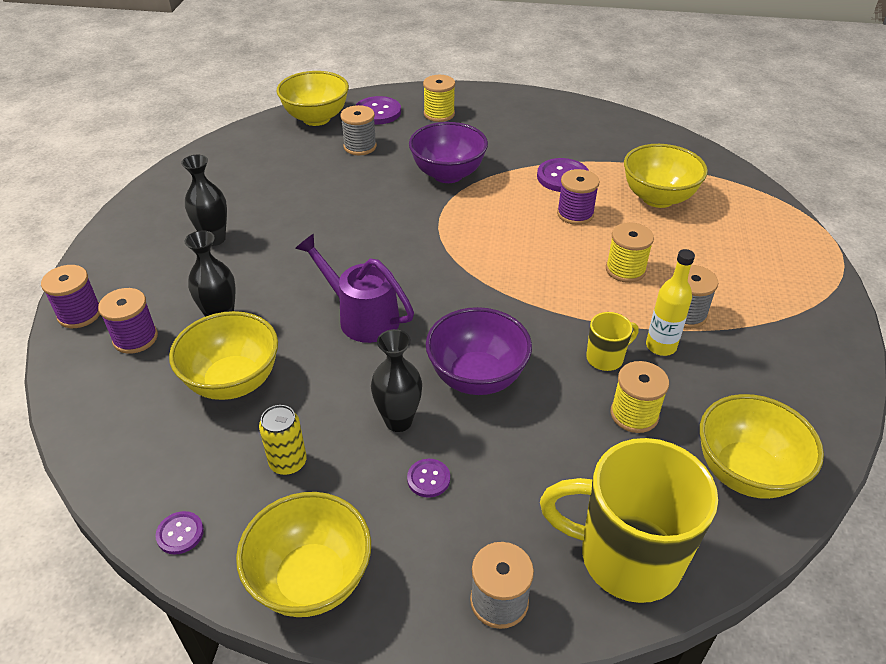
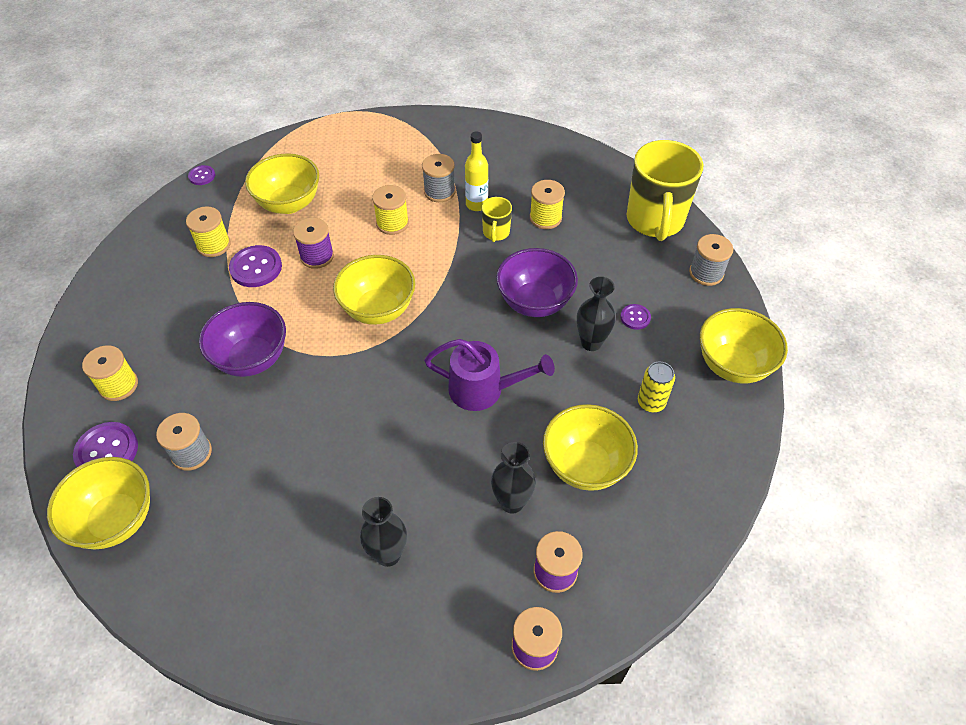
camera: 100 degrees left, 10 degrees up
(180, 533) = (733, 452): purple button -> purple button (202, 176)
(361, 317) = (484, 389): purple watering can -> purple watering can turned 105 degrees counterclockwise
(596, 154) = (213, 245): none -> yellow spool
(605, 358) = (496, 232): yellow mug -> yellow mug turned 135 degrees counterclockwise
(745, 472) = (576, 171): yellow bowl -> yellow bowl (378, 309)

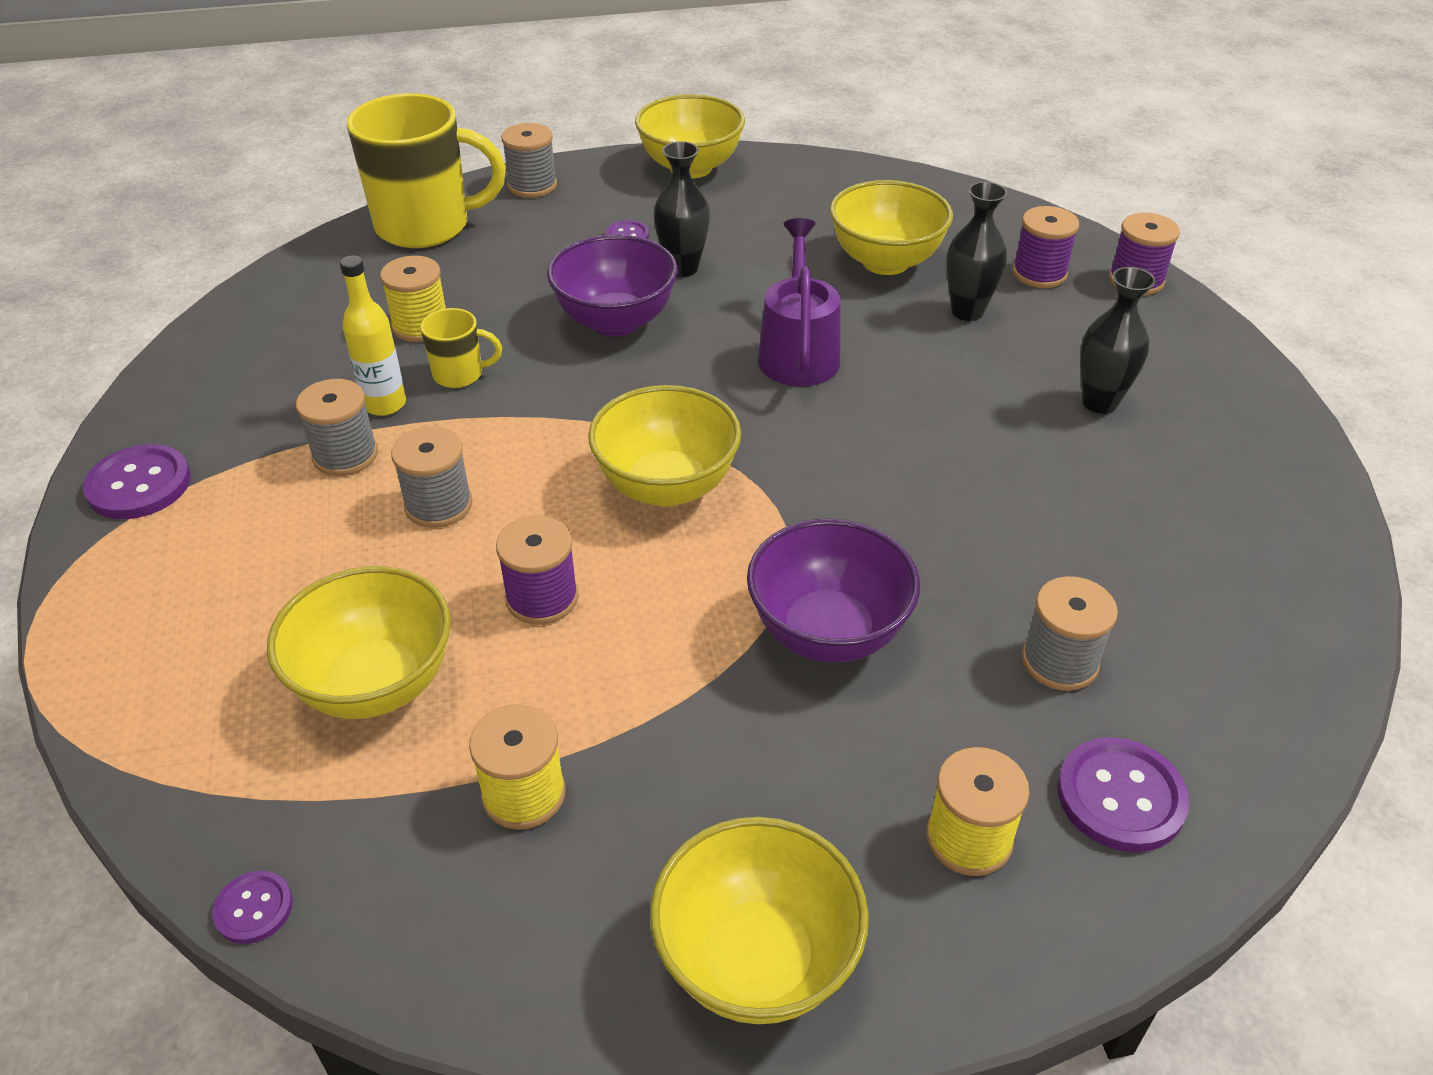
camera: 100 degrees left, 10 degrees down
(116, 520) = (1236, 727): yellow bowl -> yellow bowl (756, 960)
(256, 268) = (587, 691): purple button -> purple button (139, 485)
(392, 223) = (438, 505): yellow spool -> grey spool
(651, 402) = (769, 220): yellow can -> none

